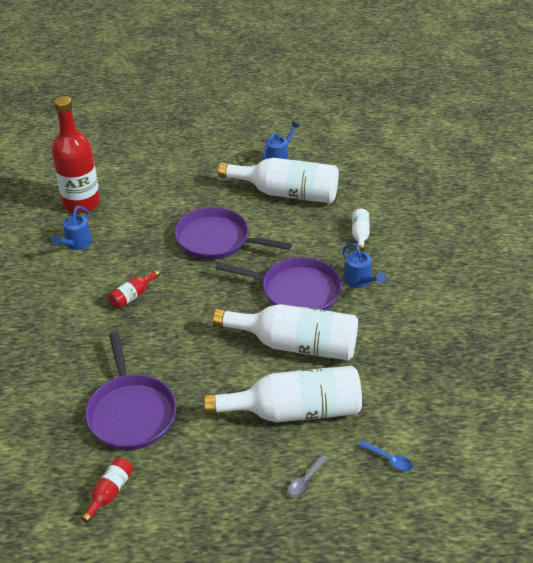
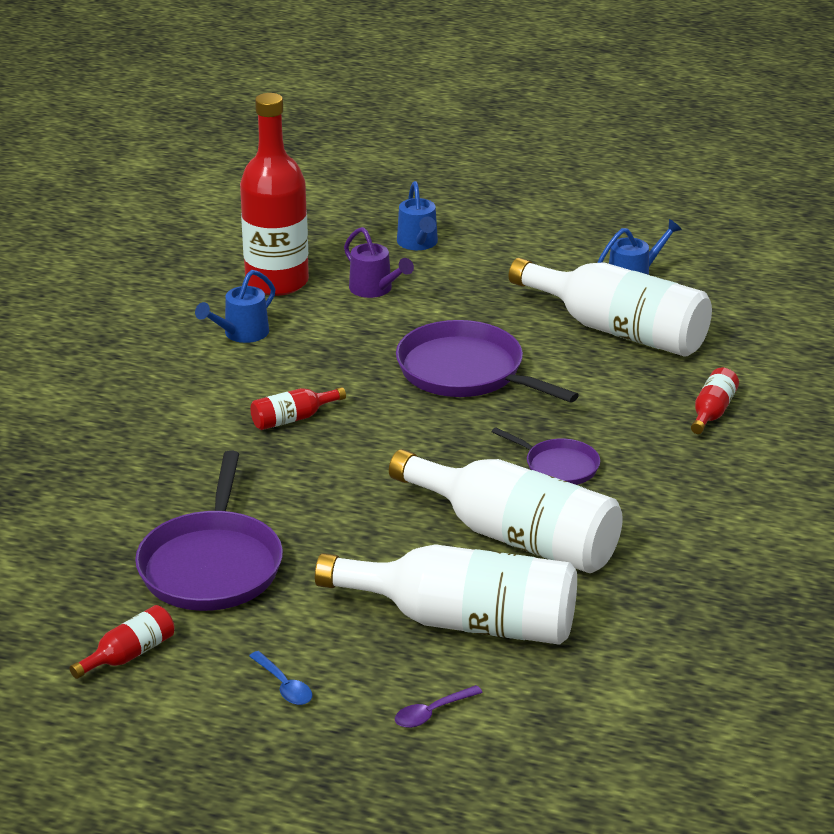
camera: 20 degrees right, 10 degrees down
(141, 196) = (375, 290): none -> purple watering can
(296, 291) = (558, 466): purple pan -> purple pan, size x0.54
(305, 480) = (432, 713): grey spoon -> purple spoon
(359, 281) = (673, 475): blue watering can -> blue watering can (418, 244)
(360, 235) = (712, 412): white bottle -> red bottle
(389, 459) = (582, 719): blue spoon -> blue spoon (284, 686)

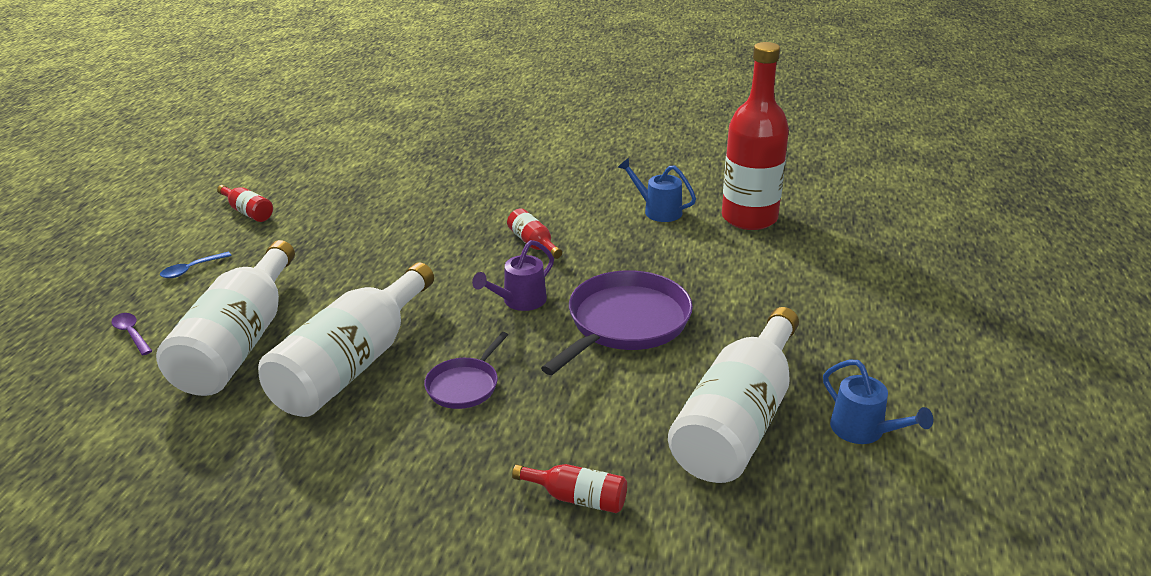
camera: 85 degrees right, 0 degrees up
(211, 565) = (340, 230): purple pan -> none
(375, 290) = (758, 265): purple watering can -> purple watering can (519, 301)
(418, 244) = (860, 282): blue watering can -> none

